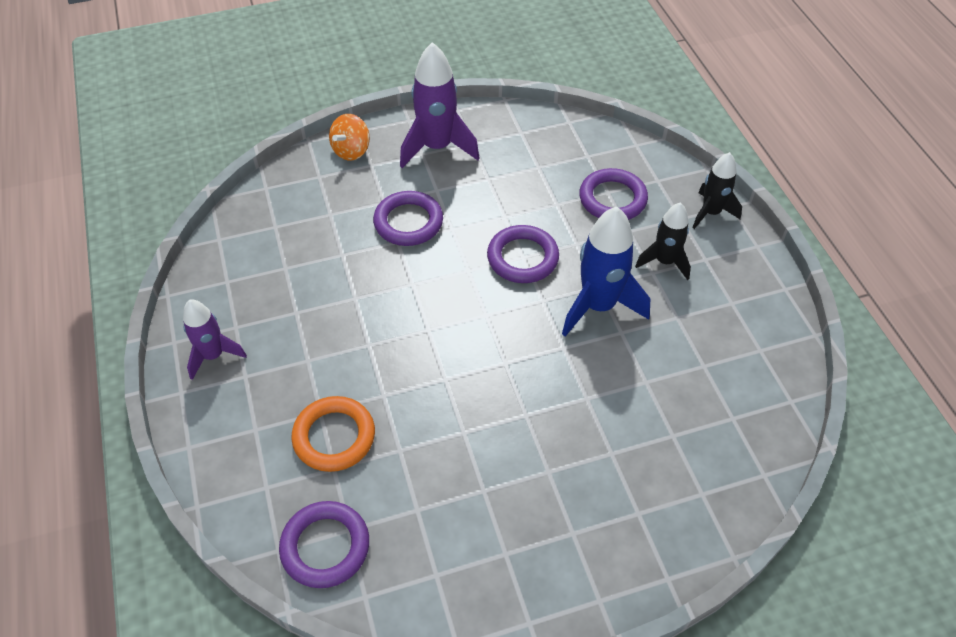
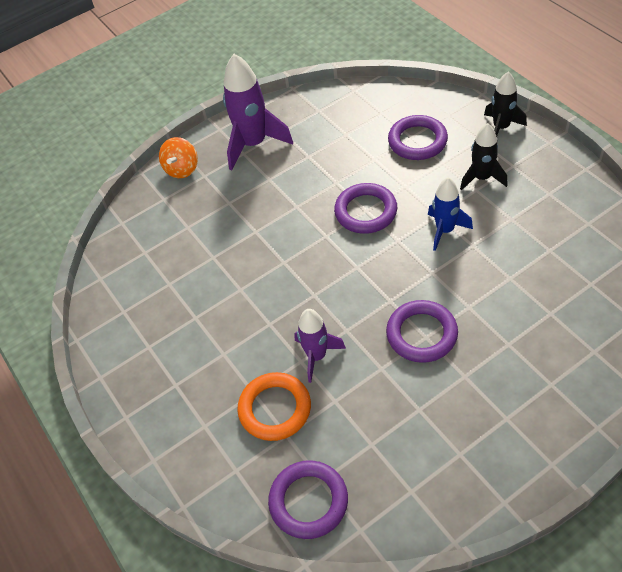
camera: 10 degrees left, 0 degrees up
(213, 355) = (140, 377): purple rocket -> purple rocket (317, 356)
(408, 222) = (257, 213): purple ring -> purple ring (421, 334)
(598, 306) = (445, 230): blue rocket -> blue rocket, size x0.62

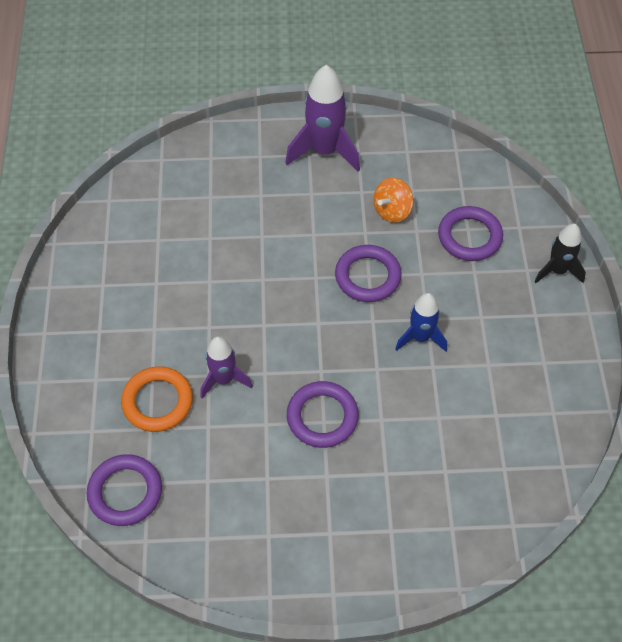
camera: 25 degrees right, 5 degrees up
(182, 169) = (246, 138): orange spinning top -> orange spinning top (392, 211)
(482, 178) = (496, 309): black rocket -> none

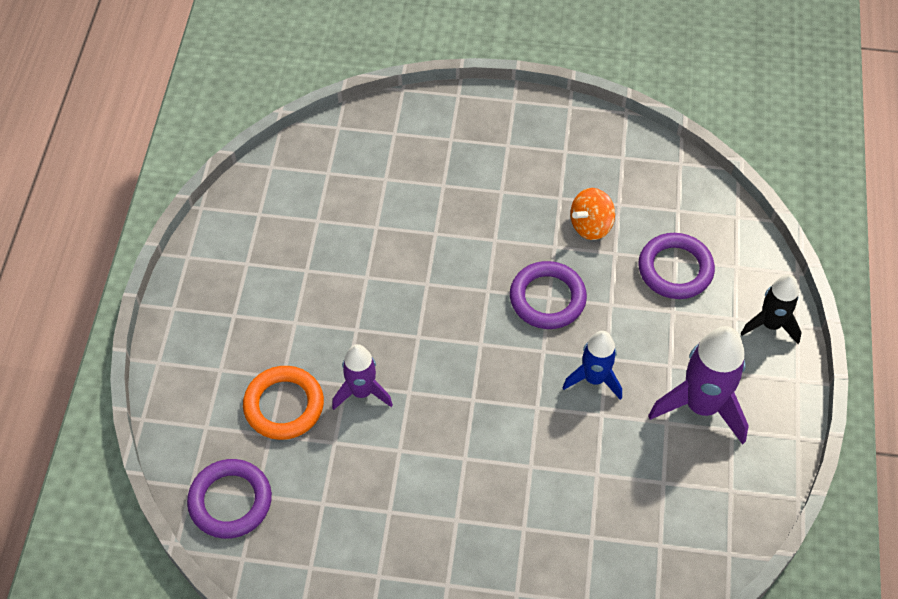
camera: 10 degrees right, 0 degrees up
(322, 417) = (464, 452): purple ring -> none
(324, 151) = (526, 143): purple rocket -> purple rocket (701, 406)

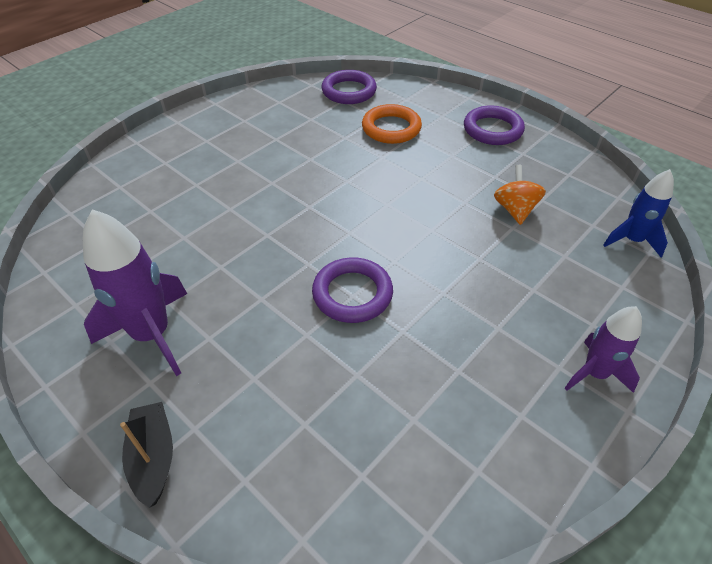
camera: 125 degrees right, 10 degrees down
(362, 392) = (368, 161): purple rocket -> purple rocket (594, 373)
(591, 225) = (404, 375): orange spinning top -> orange spinning top (515, 210)
(594, 379) = (252, 280): blue rocket -> blue rocket (631, 240)
(675, 269) = (293, 415): purple ring -> purple ring (492, 130)
(770, 325) = (153, 457): black rocket -> black boat

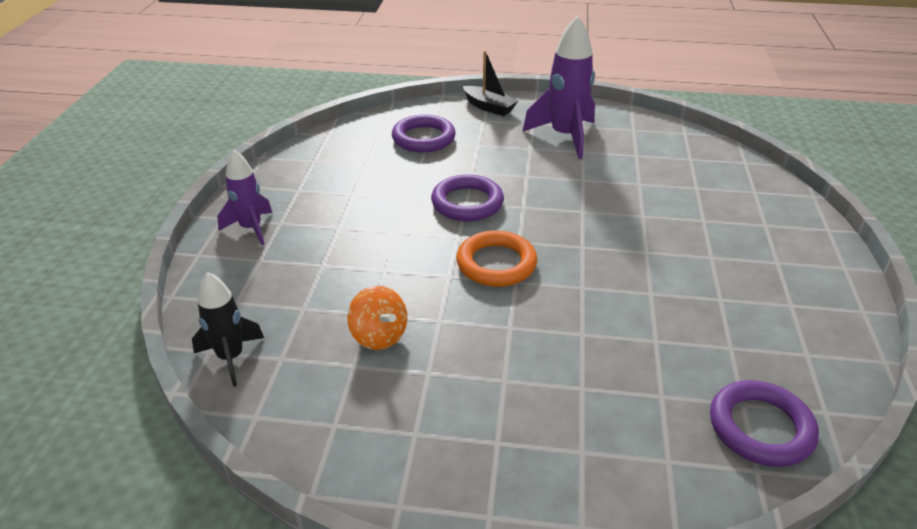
camera: 145 degrees right, 10 degrees down
(391, 128) = (620, 385): orange ring -> orange ring (496, 263)
(492, 130) = (486, 460): purple ring -> purple ring (423, 138)
(631, 240) = (231, 357): blue rocket -> black rocket

